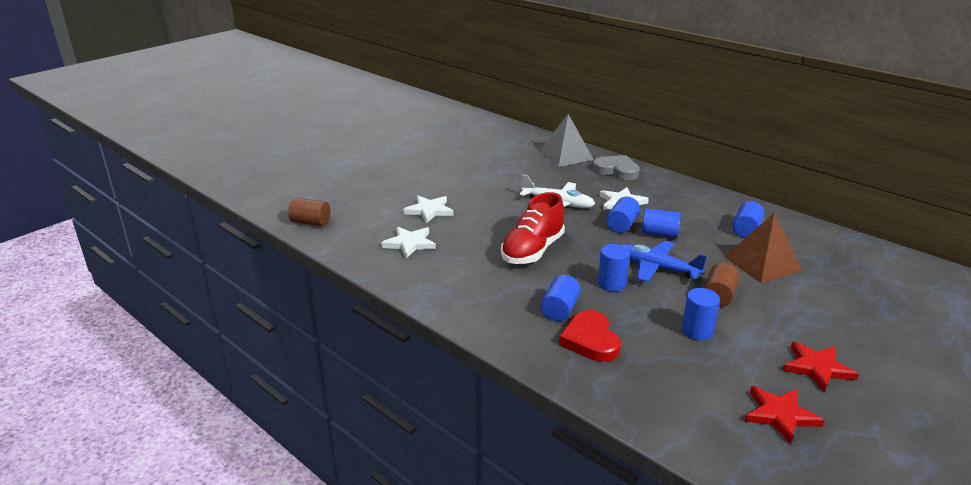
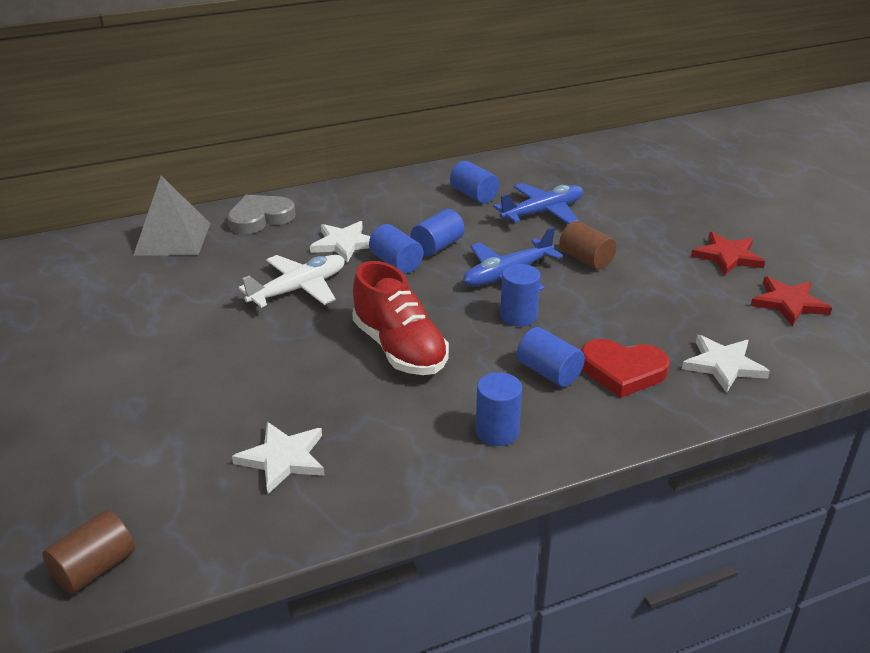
camera: 65 degrees left, 5 degrees up
(429, 211) = (200, 410): white star -> white star (723, 365)
(697, 331) = (640, 296): blue cylinder -> blue cylinder (497, 431)
(762, 263) = (543, 212): brown pyramid -> blue plane

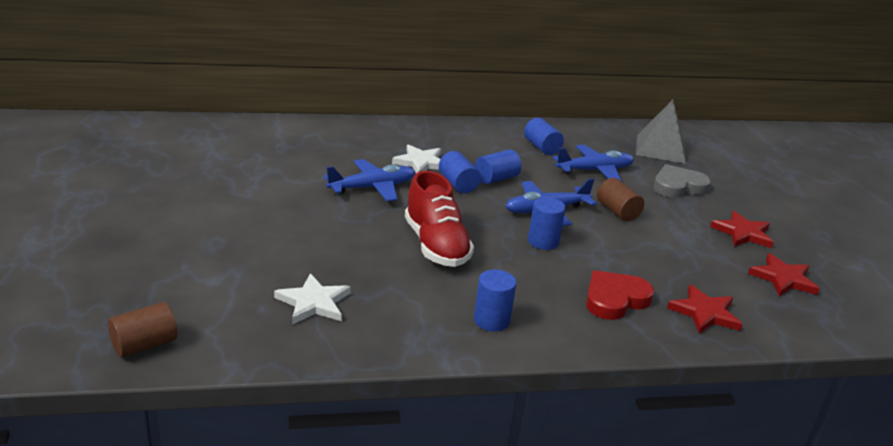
camera: 10 degrees right, 5 degrees down
(173, 238) = (288, 134): grey pyramid -> grey pyramid (660, 149)
(260, 218) = (362, 132): grey heart -> grey heart (678, 186)
(299, 289) = (373, 188): white plane -> blue plane
(549, 372) = (552, 287): blue cylinder -> none
(622, 371) = (615, 299): red heart -> red heart turned 120 degrees clockwise
(723, 365) = (704, 313): white star -> red star

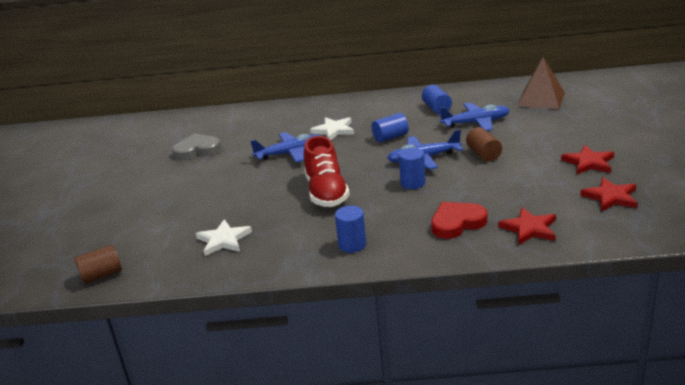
camera: 15 degrees right, 0 degrees up
(457, 184) = (358, 144): blue cylinder -> none
(660, 149) = (541, 99): grey pyramid -> brown pyramid
(678, 186) = (545, 129): grey heart -> grey heart (197, 150)

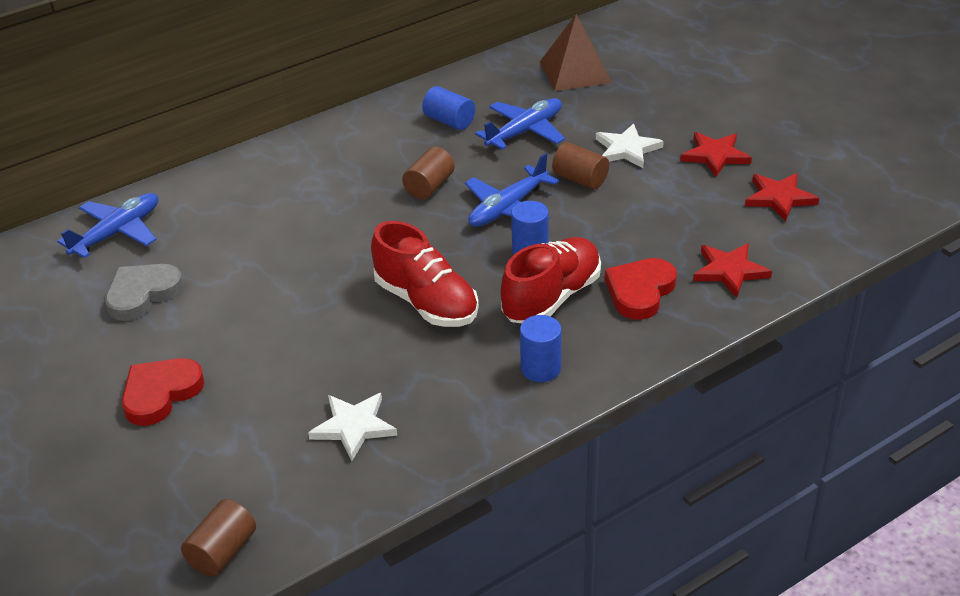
camera: 35 degrees left, 10 degrees up
(156, 195) = (160, 393): none -> red heart
(290, 153) = (305, 255): blue plane -> blue plane (117, 233)
(333, 130) = (333, 197): white star -> white star (627, 149)
(390, 137) = (429, 186): blue cylinder -> brown cylinder
(399, 210) = (551, 297): none -> red shoe

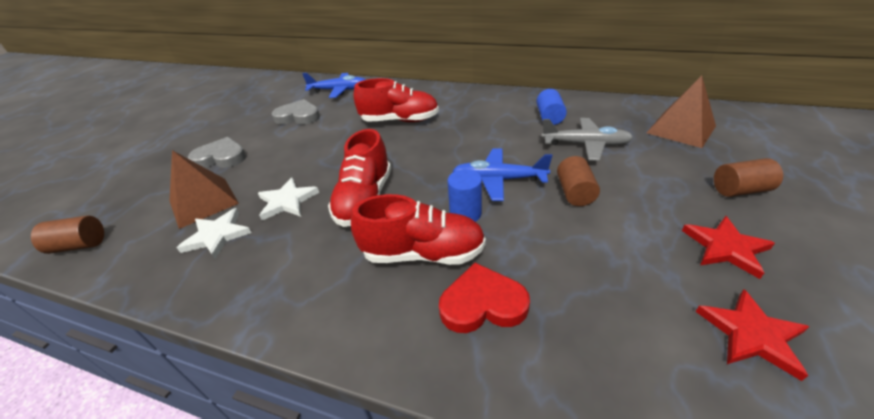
camera: 55 degrees right, 0 degrees up
(160, 393) = (221, 158): red heart -> grey heart
(262, 428) = (203, 202): none -> brown pyramid
(296, 217) = (400, 120): none -> red shoe
(429, 186) = (479, 142): brown cylinder -> brown cylinder (740, 190)
(525, 131) = (586, 145): blue plane -> grey plane
(540, 368) = (331, 295): blue cylinder -> none
(627, 149) = (644, 195): white star -> white star (287, 201)
(729, 271) = (585, 358): red star -> none

